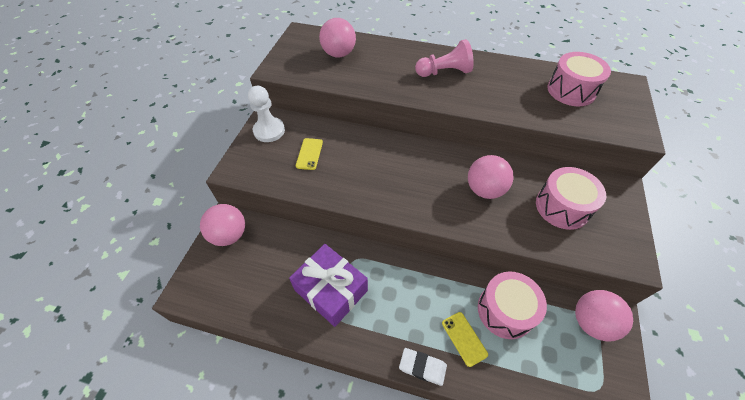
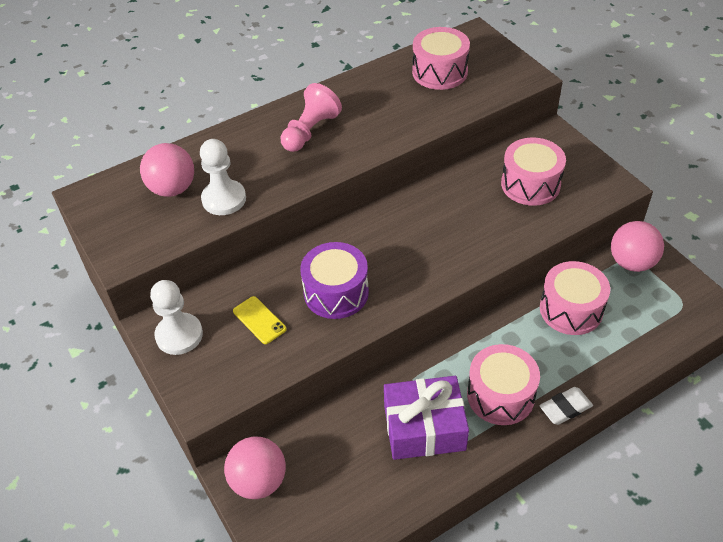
camera: 45 degrees left, 5 degrees down
(354, 75) = (224, 199): none -> white pawn
(362, 172) = (336, 292): none -> purple drum
(394, 317) = (500, 395): none -> pink drum
(464, 338) = (568, 358): yellow phone -> none
(484, 190) = (459, 219): pink ball -> none

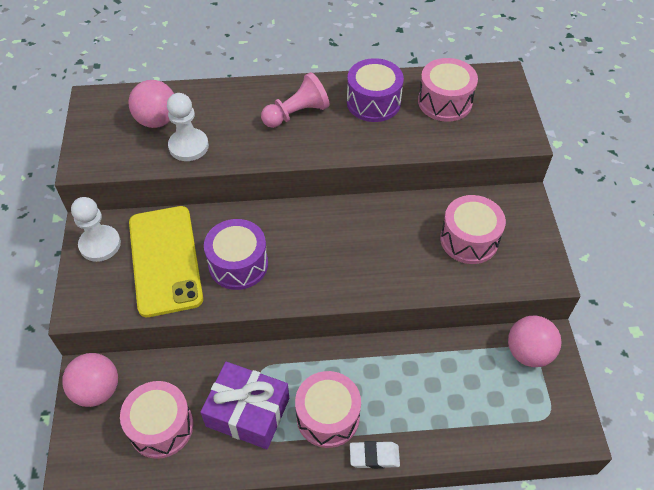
camera: 25 degrees right, 5 degrees up
(259, 320) = (165, 260): yellow phone -> yellow phone, size x2.43
(375, 95) = (373, 102): none -> purple drum
(571, 309) = (441, 370): pink drum -> pink drum (161, 427)

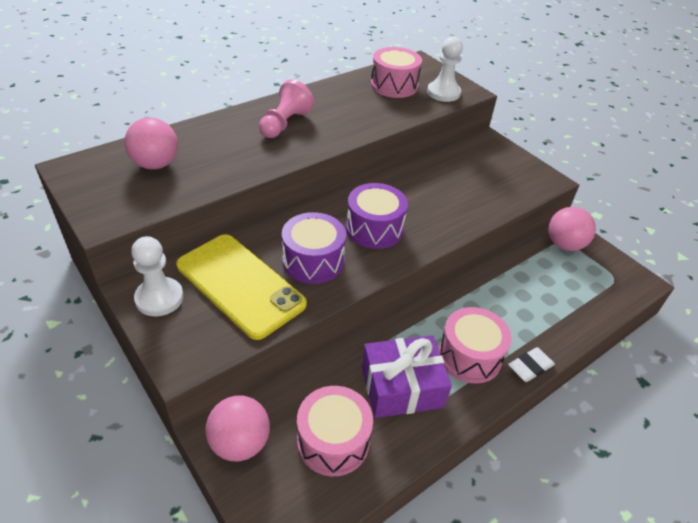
camera: 35 degrees left, 10 degrees down
(188, 146) = (206, 174): white pawn -> white pawn (443, 93)
(373, 102) = (341, 100): purple drum -> purple drum (374, 228)
(469, 240) = (477, 177): pink drum -> none

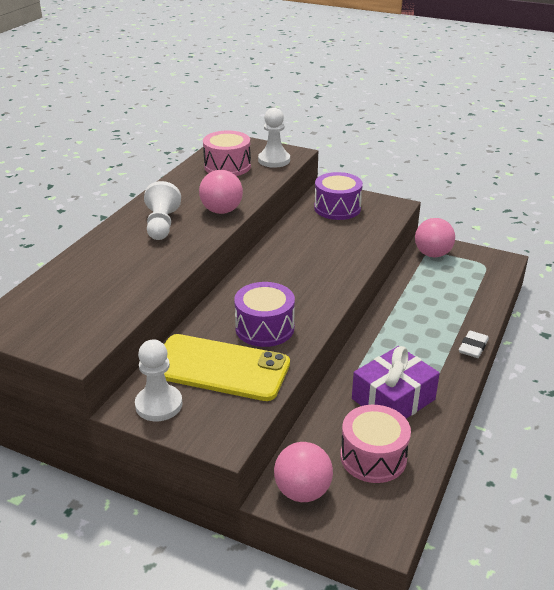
camera: 25 degrees left, 10 degrees down
(156, 164) = (76, 294): pink ball -> pink ball (221, 211)
(285, 123) = (161, 225): pink pawn -> white pawn
(374, 228) = (293, 287): purple drum -> purple drum (337, 208)
(469, 356) = (425, 358): pink drum -> none

